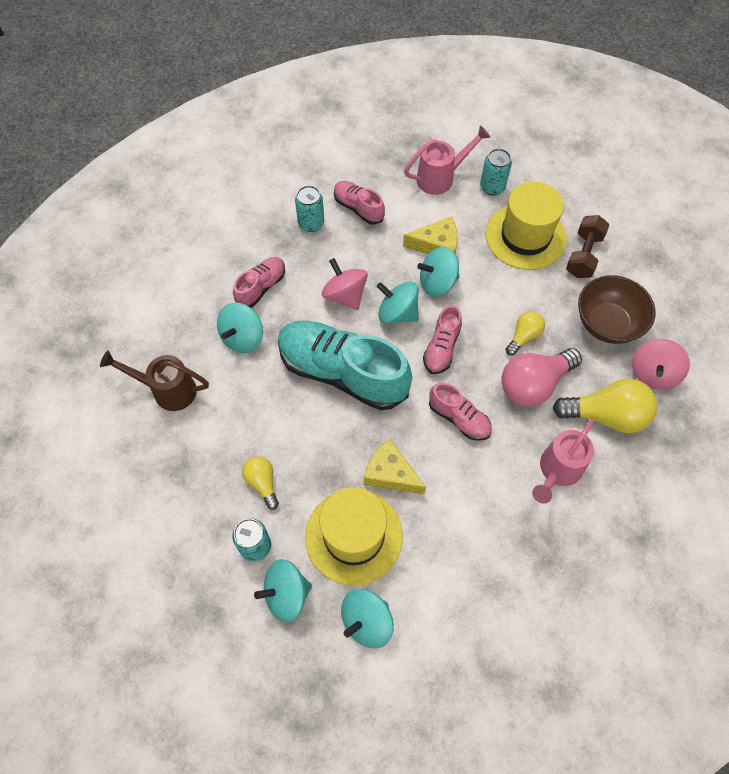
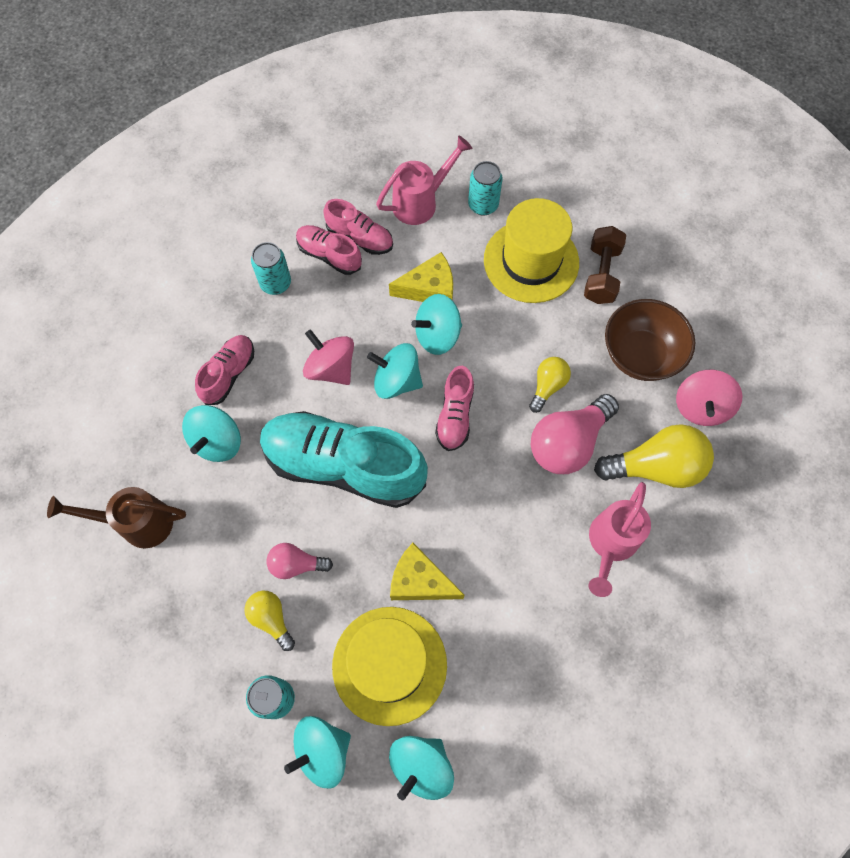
camera: 10 degrees left, 5 degrees up
(290, 443) = (296, 564): none -> pink light bulb
(459, 418) = (488, 499): pink shoe -> pink shoe (360, 238)

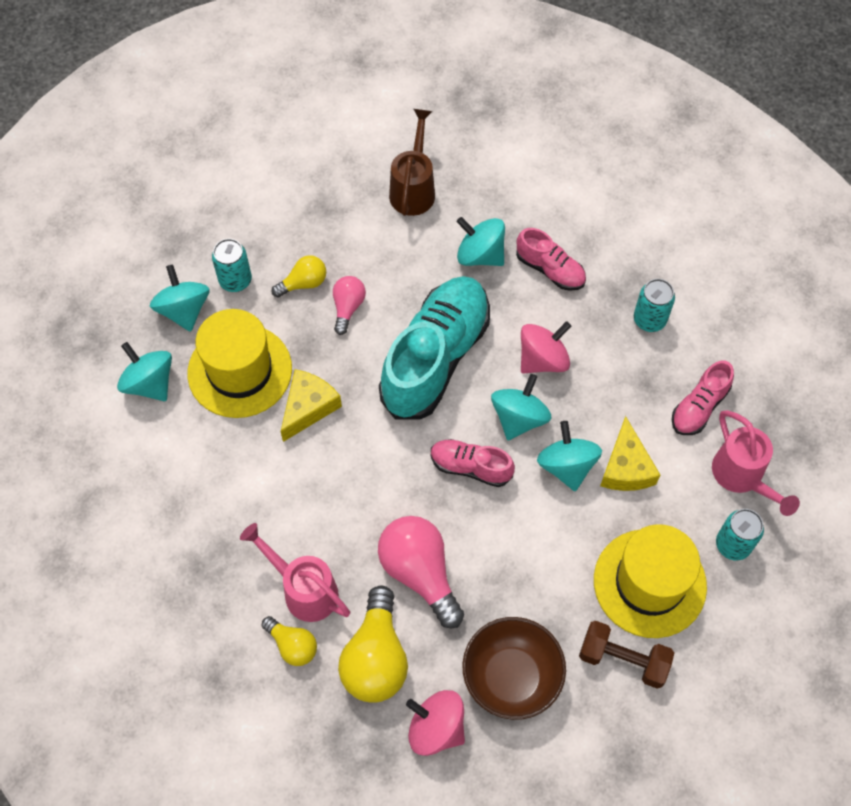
camera: 100 degrees right, 5 degrees down
(329, 255) = (679, 374): pink shoe -> none
(547, 386) = (489, 566): yellow light bulb -> yellow light bulb (292, 645)

